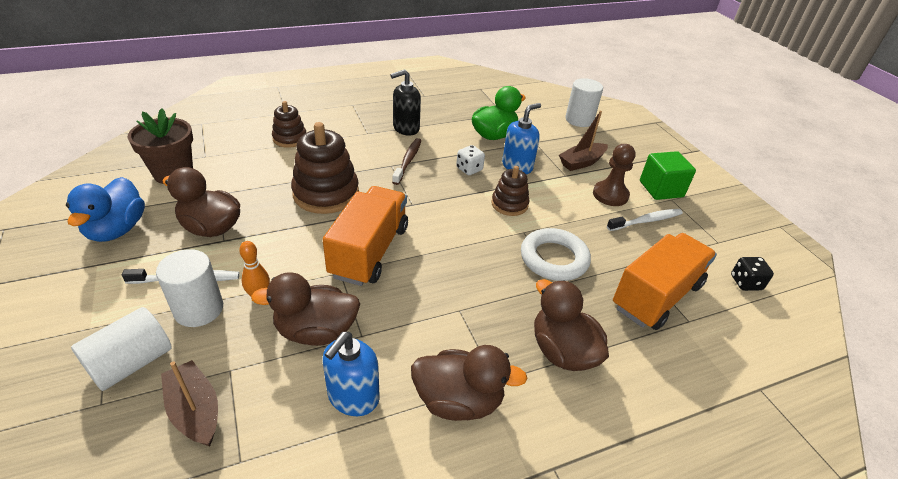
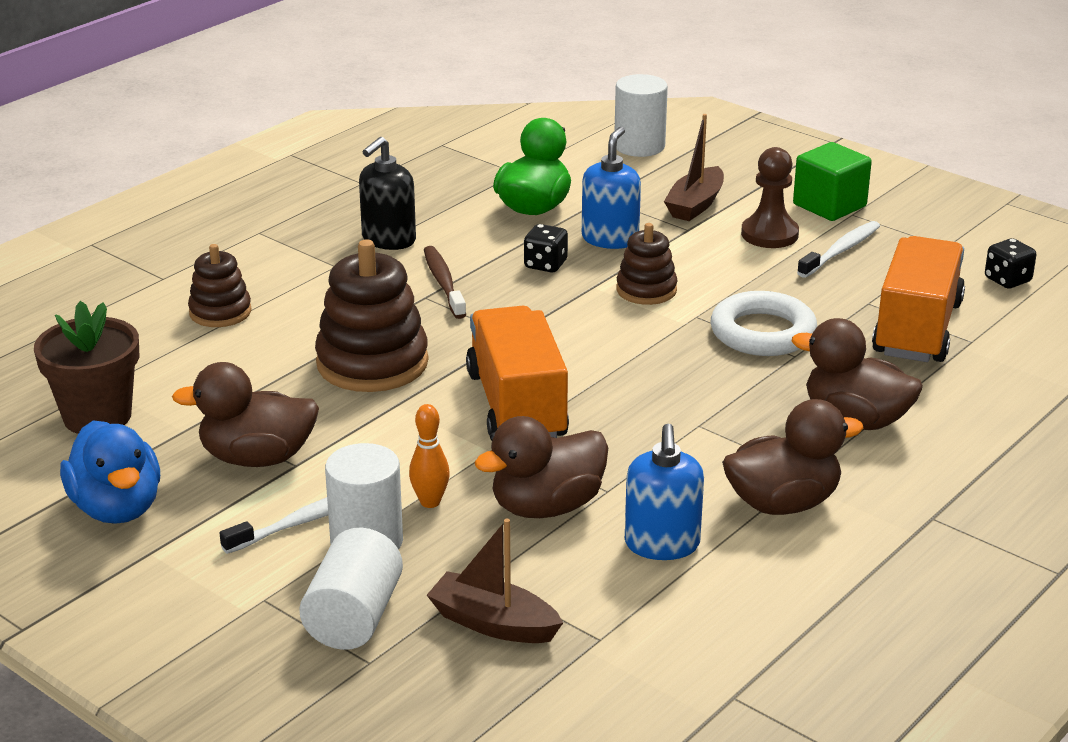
camera: 25 degrees left, 10 degrees down
(469, 169) = (545, 265): white dice -> black dice

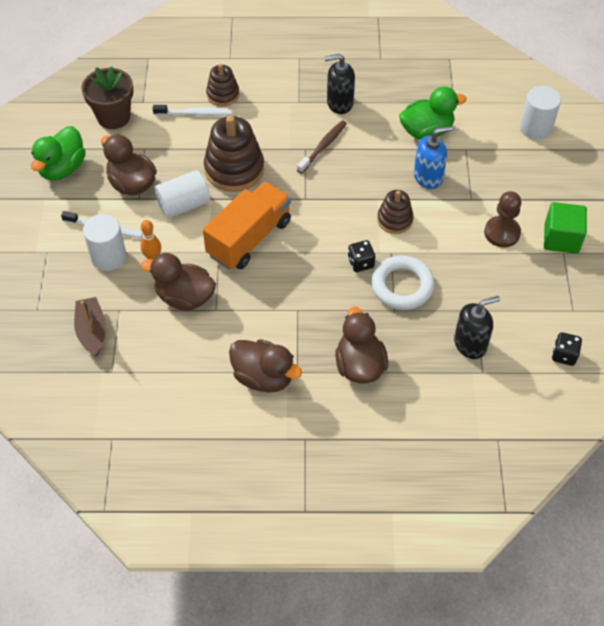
camera: 50 degrees right, 25 degrees up
(117, 508) = (62, 168): blue duck -> green duck
(353, 617) = (59, 286): white cylinder -> white cylinder (183, 205)
(545, 265) = (378, 170): black dice -> black dice (360, 263)
(662, 544) = (193, 353): blue soap dispenser -> none
(695, 205) = (499, 187): brown boat -> none
(841, 251) = (517, 270): white toothbrush -> white toothbrush (194, 113)
(917, 329) = (470, 344): orange truck -> black soap dispenser

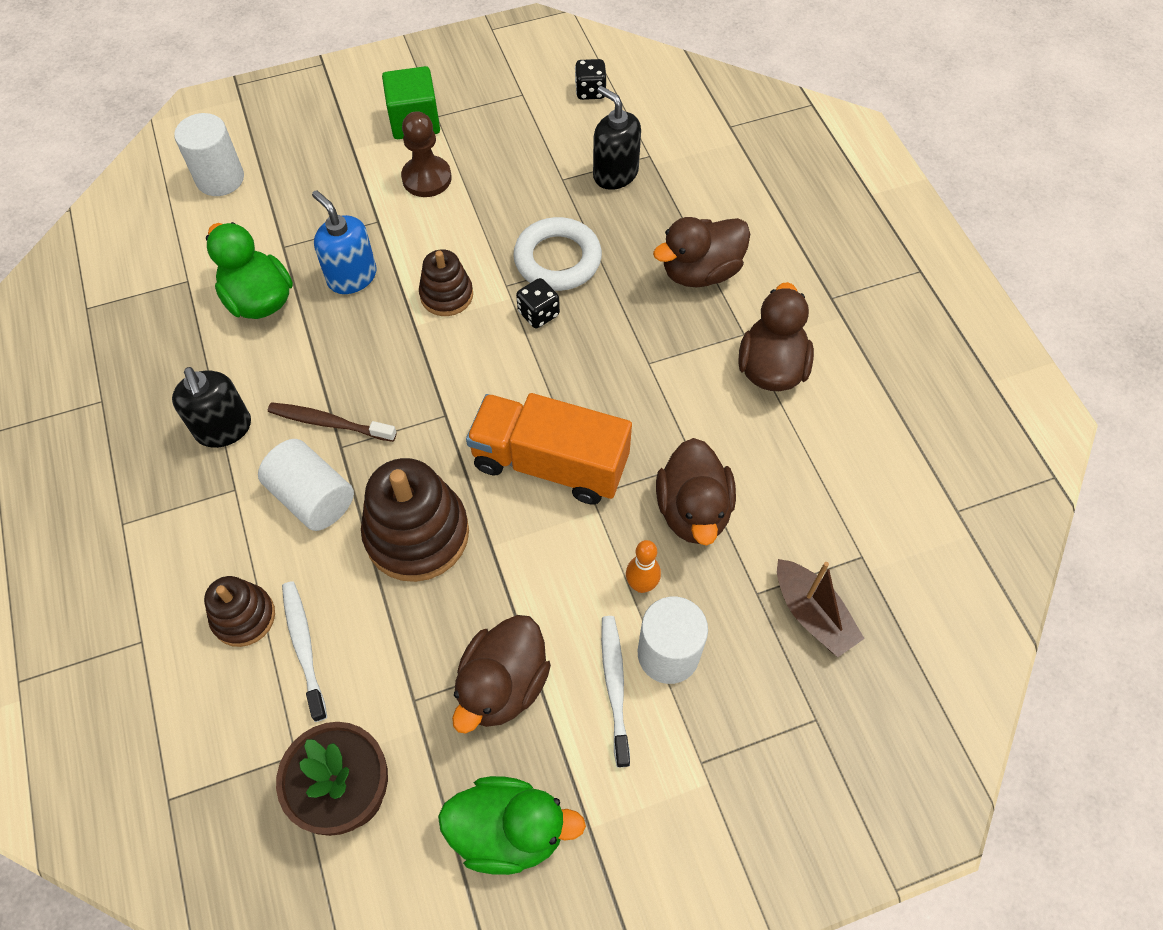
camera: 110 degrees left, 5 degrees up
(92, 331) = (812, 614): brown boat -> brown boat turned 90 degrees counterclockwise
(183, 205) = (519, 582): white cylinder -> white cylinder (312, 497)

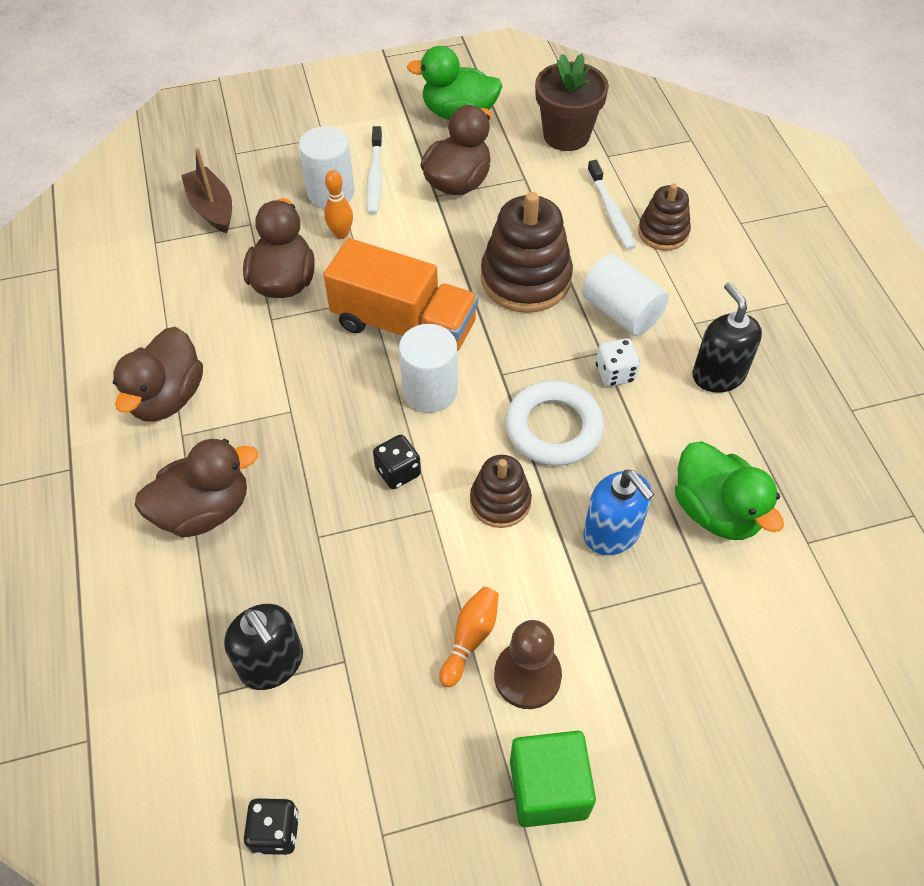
camera: 175 degrees left, 5 degrees down
(220, 179) = (812, 697): white cylinder -> white cylinder (430, 391)
(329, 423) = (615, 373): brown toothbrush -> white dice
(469, 197) = (470, 638): none -> orange bowling pin
(557, 259) = (367, 538): white ring -> white ring (553, 428)

